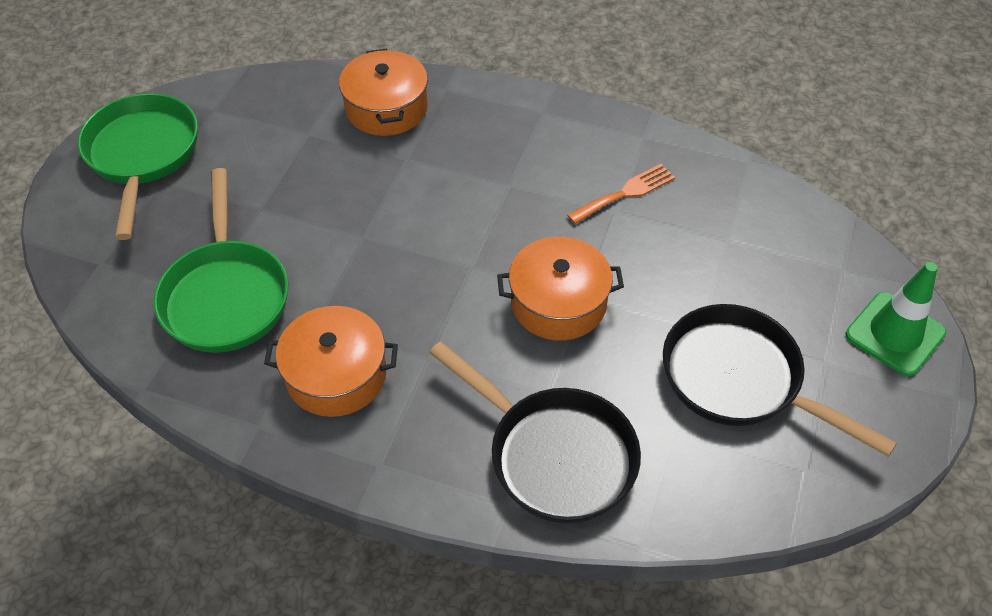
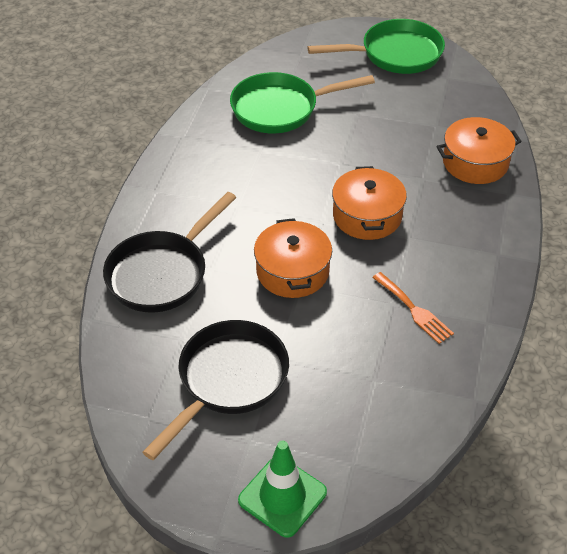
camera: 85 degrees right, 5 degrees down
(336, 375) = (221, 165): orange pot -> orange pot (367, 216)

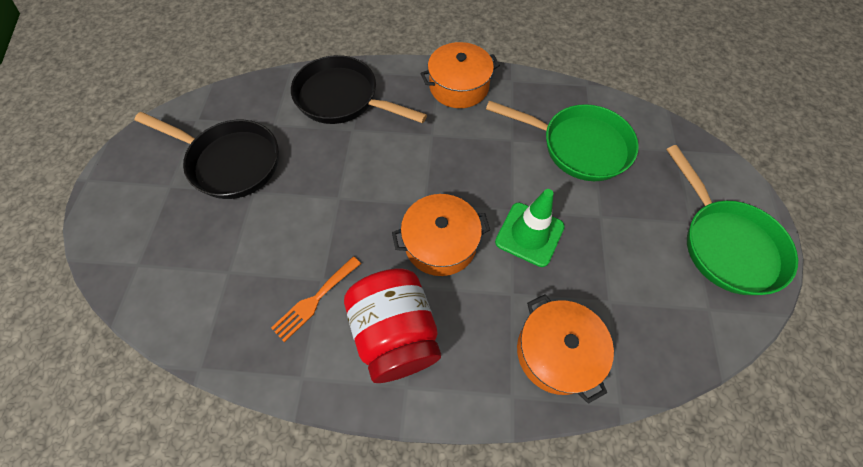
camera: 80 degrees right, 15 degrees up
(280, 109) = (579, 146): green pan -> green pan turned 135 degrees clockwise
(282, 496) = (114, 216): green traffic cone -> green traffic cone (529, 234)
(292, 271) = (355, 189): orange pot -> orange pot (459, 86)
(452, 256) = (395, 334): none -> red jar

